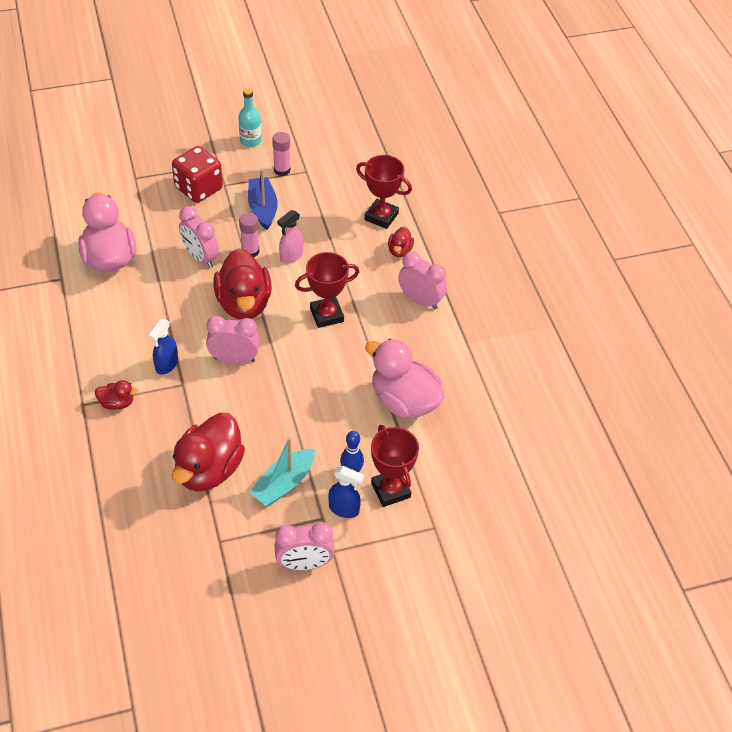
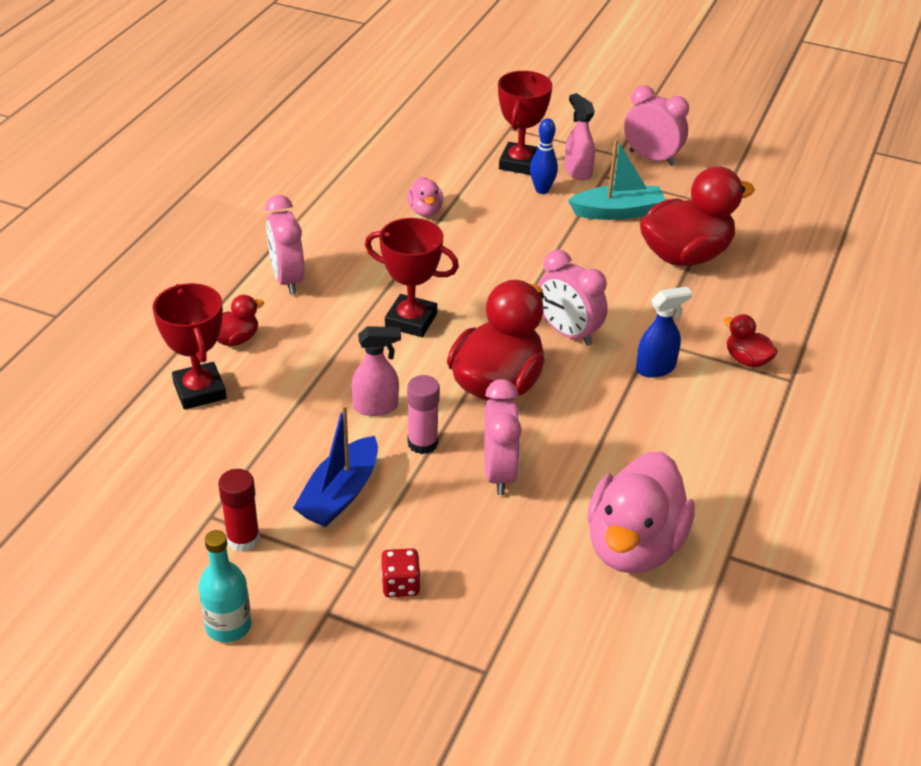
camera: 140 degrees left, 10 degrees down
(199, 188) = (400, 585): red dice -> red dice, size x0.49
(282, 170) = (243, 539): pink glue stick -> red glue stick
(344, 509) = (577, 172): blue spray bottle -> pink spray bottle
(404, 401) = (425, 211): pink duck -> pink duck, size x0.47

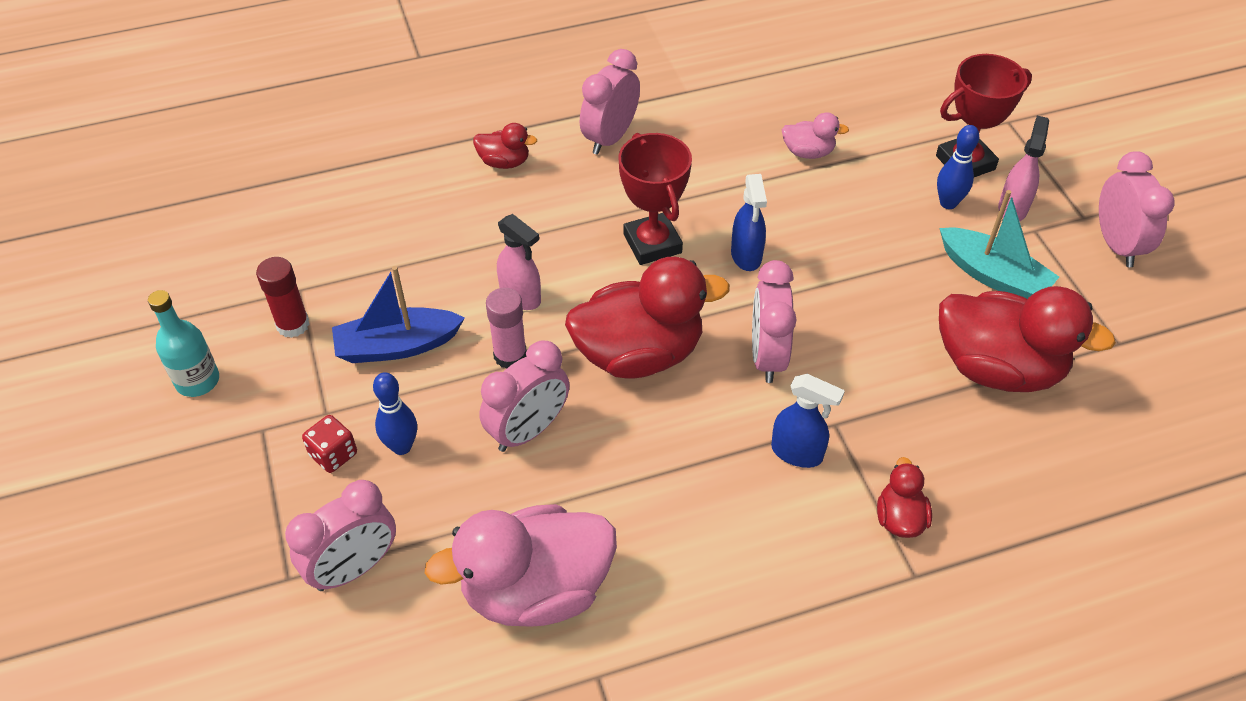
camera: 50 degrees right, 10 degrees up
(199, 391) = (424, 185): red trophy -> none
(425, 211) = (808, 152): pink duck -> pink duck turned 120 degrees counterclockwise
(437, 544) = (401, 446): none -> blue bowling pin
(476, 289) = (746, 256): none -> blue spray bottle
(517, 629) = (354, 568): none -> pink clock

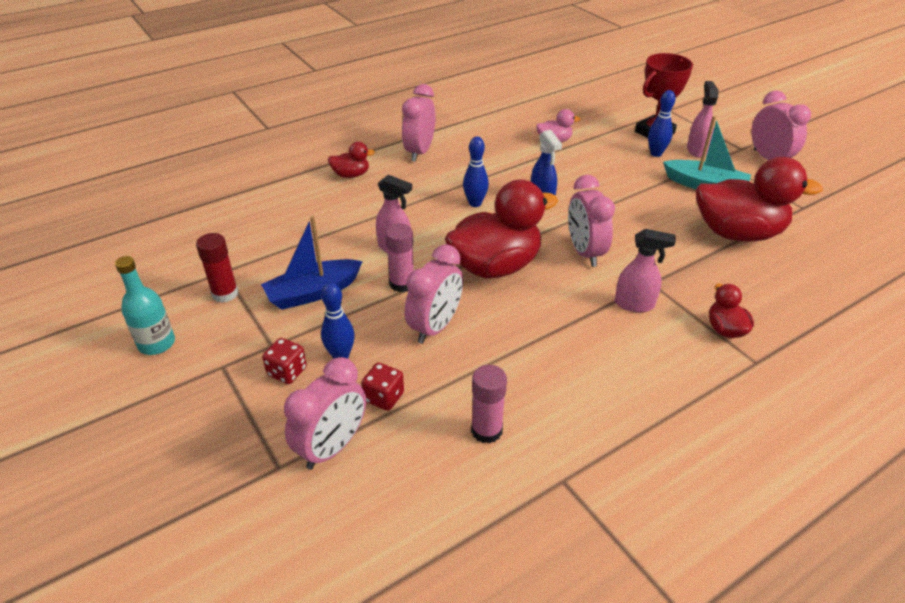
camera: 15 degrees left, 10 degrees down
(433, 516) = (384, 397): none -> red dice
(536, 590) = (486, 430): pink duck -> pink glue stick
(652, 244) = (475, 203): red trophy -> blue bowling pin
(797, 453) = (635, 304): blue spray bottle -> pink spray bottle

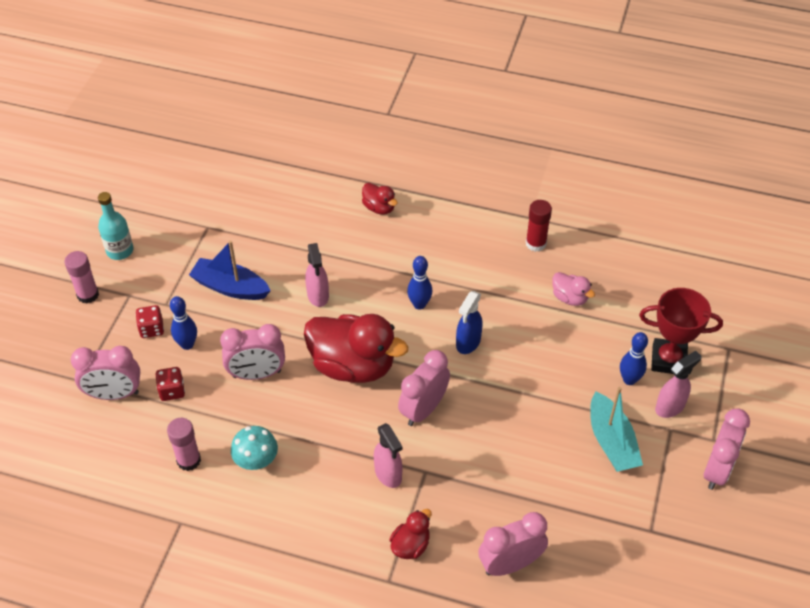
camera: 50 degrees right, 10 degrees up
(225, 294) = (188, 245): red glue stick -> red glue stick (536, 243)
(402, 284) = (283, 326): pink glue stick -> pink glue stick (88, 295)
(419, 152) = (454, 224): pink clock -> pink clock (510, 564)
(537, 379) = (256, 460): none -> turquoise mushroom
(737, 233) = (555, 498): red duck -> none

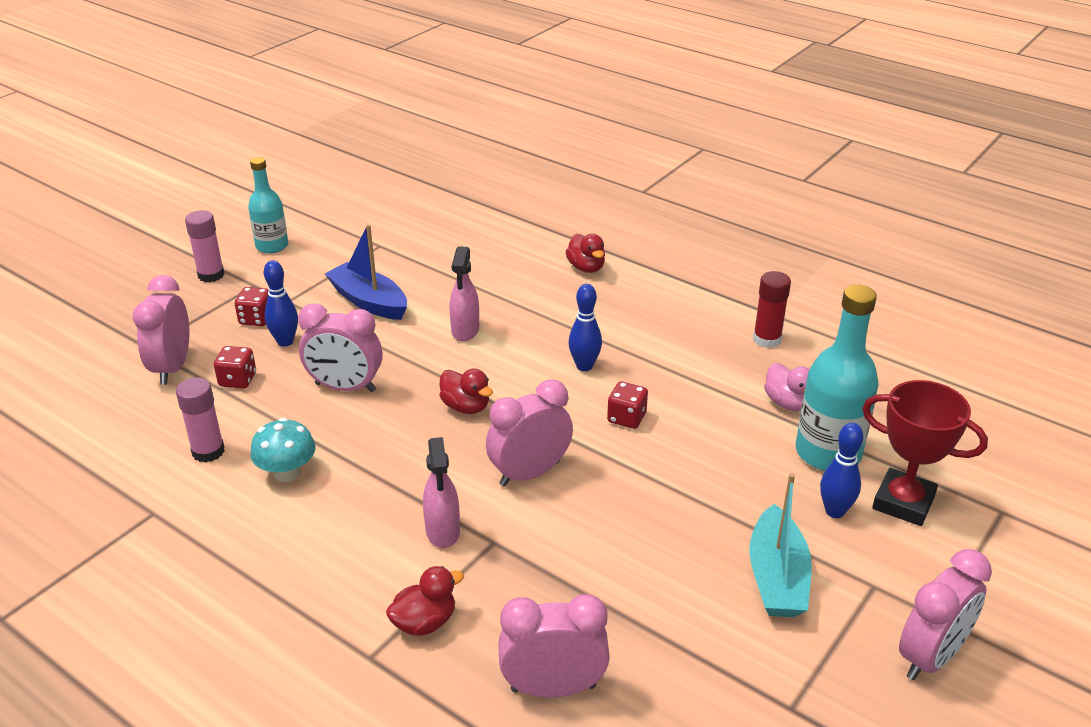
camera: 20 degrees right, 15 degrees down
(114, 394) = (172, 368): pink clock -> pink clock turned 75 degrees clockwise
(353, 366) = (466, 407): red duck -> red duck, size x0.47
(468, 342) = (626, 418): blue spray bottle -> red dice
(609, 333) = (828, 453): none -> turquoise bottle
(670, 407) = (884, 558): pink spray bottle -> none

